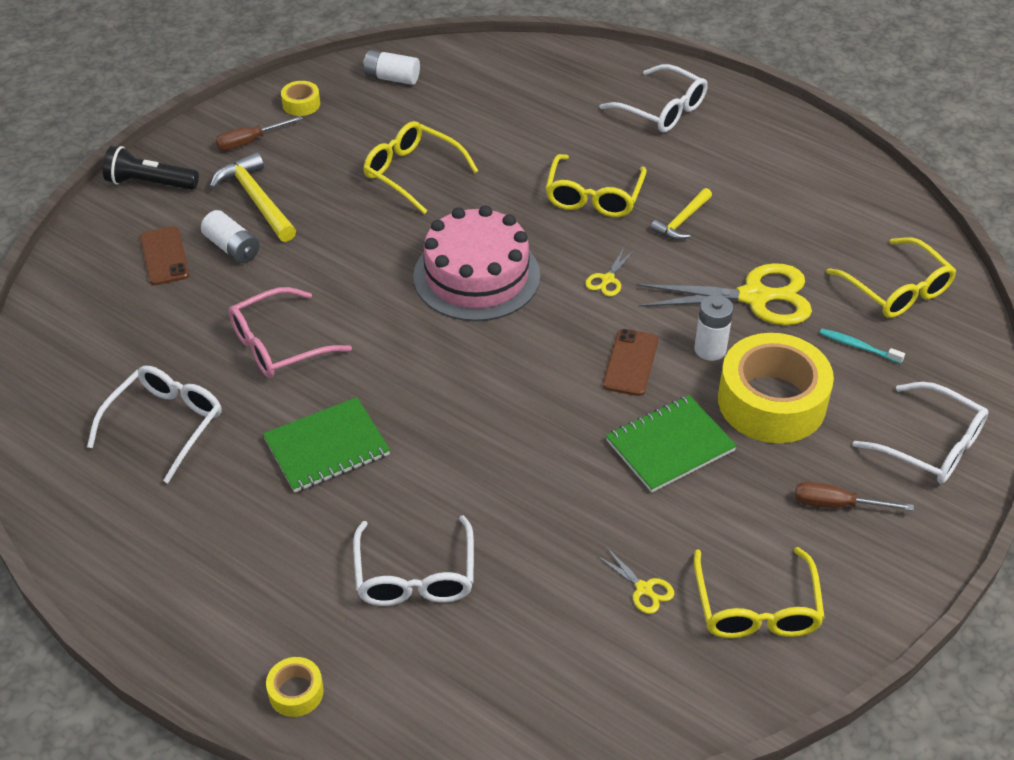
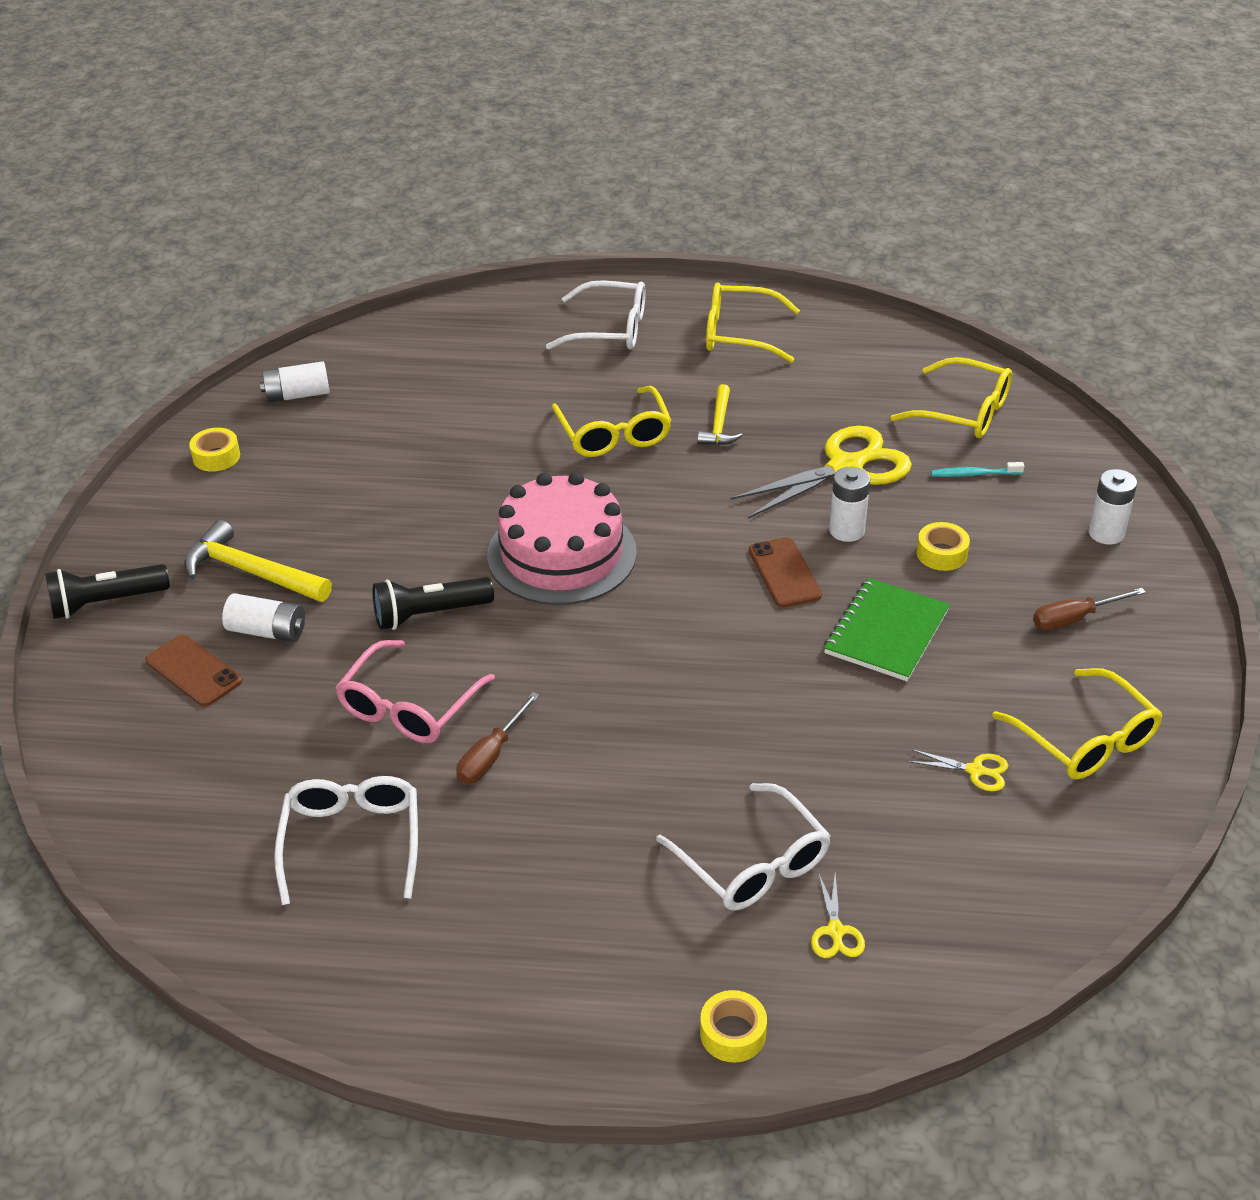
camera: 30 degrees left, 5 degrees down
(250, 141) = (190, 516): brown screwdriver -> brown screwdriver (491, 755)
(327, 447) = (552, 784): green notebook -> none
(347, 282) = (429, 615): none -> black flashlight
(412, 173) = (404, 480): yellow glasses -> yellow glasses (739, 334)
(607, 279) = (695, 506): yellow scissors -> yellow scissors (835, 931)
(771, 401) = (941, 554): yellow tape -> yellow tape, size x0.43
(930, 445) = (1106, 533): white glasses -> white battery

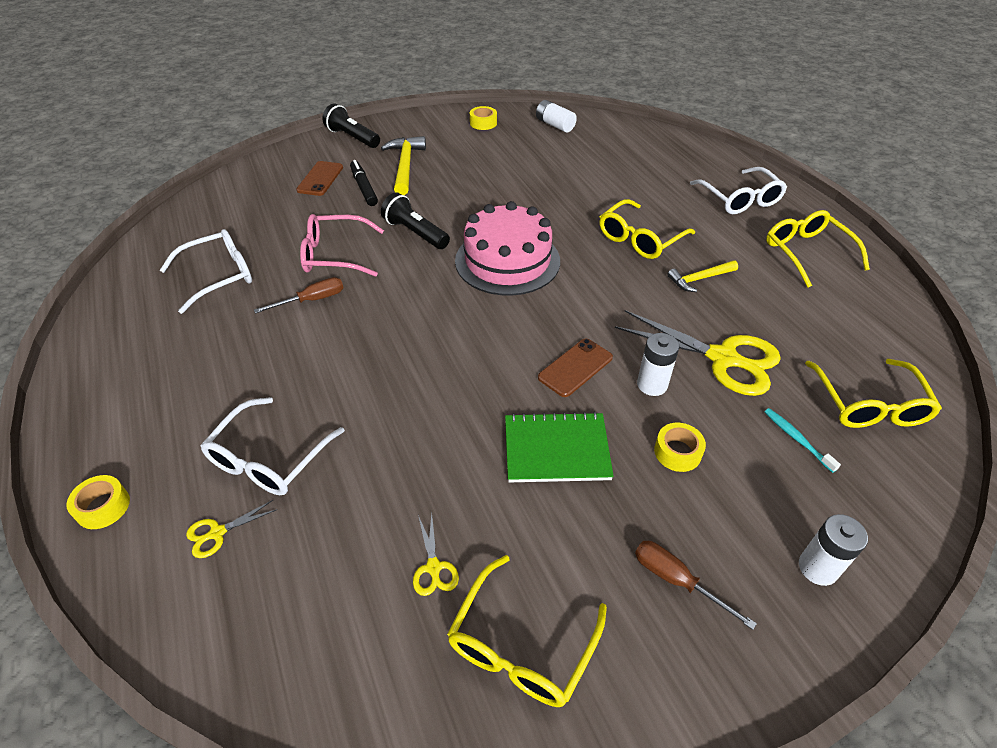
camera: 60 degrees right, 5 degrees up
(267, 631) = (364, 188): white battery -> black marker
(491, 755) = (312, 300): brown screwdriver -> brown screwdriver turned 150 degrees clockwise

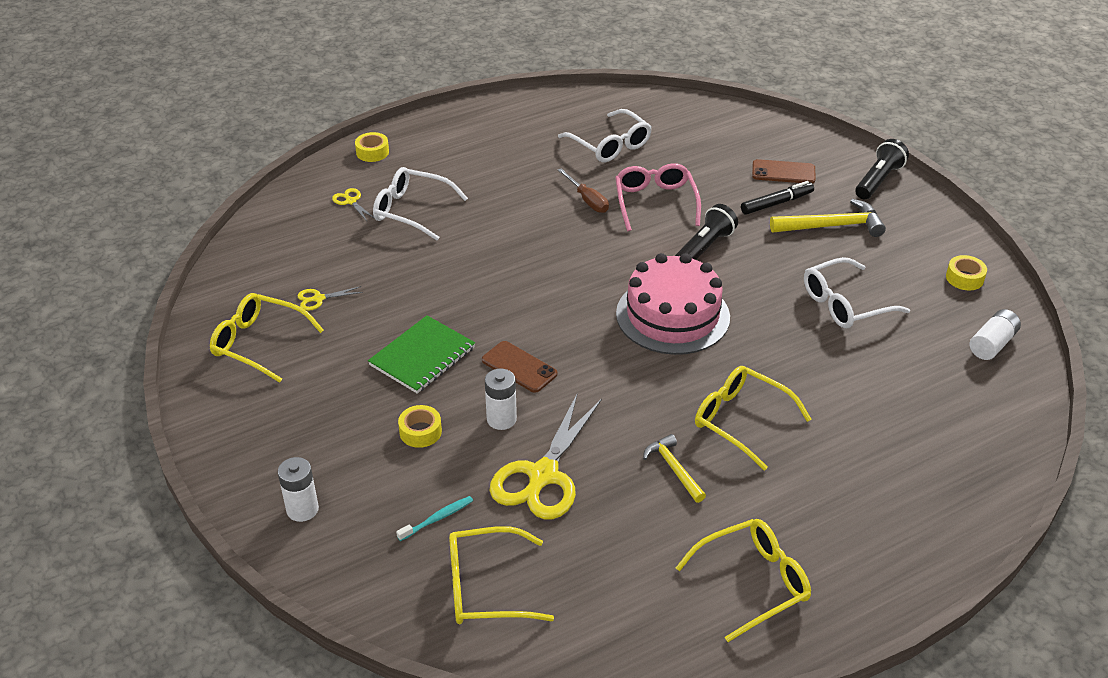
camera: 85 degrees right, 5 degrees down
(556, 449) = (422, 356): green notebook -> green notebook turned 45 degrees clockwise
(676, 580) = (298, 422): brown screwdriver -> none
(739, 199) = (864, 527): white glasses -> white glasses (845, 304)

